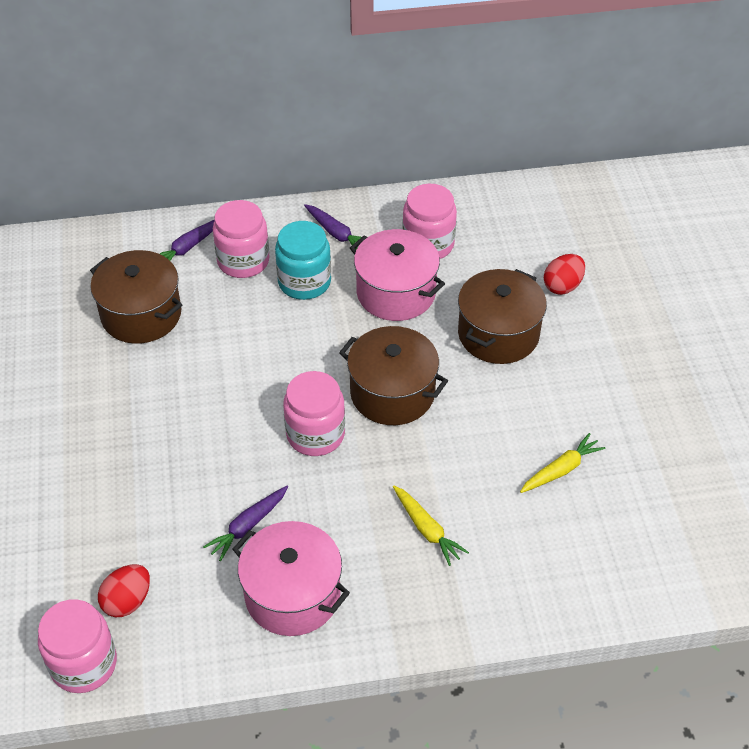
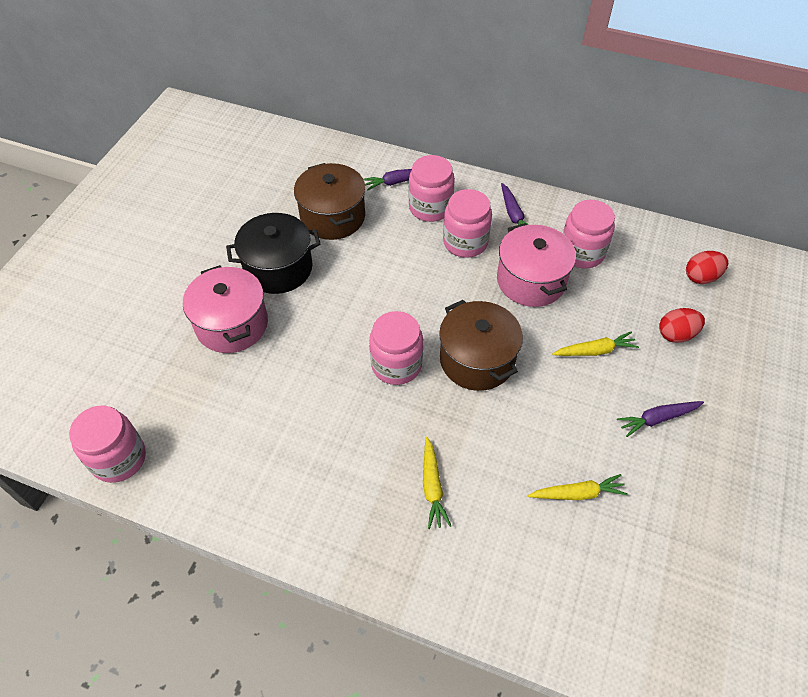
camera: 30 degrees right, 5 degrees up
(118, 394) = (278, 268): none -> black pot
(127, 601) = (179, 426): red egg -> red egg (701, 277)
(248, 526) = (300, 413): purple carrot -> purple carrot (658, 419)
(292, 594) = (295, 485): pink pot -> pink pot (232, 324)
(304, 282) = (465, 242): turquoise jar -> pink jar
(498, 334) = (594, 351): brown pot -> yellow carrot

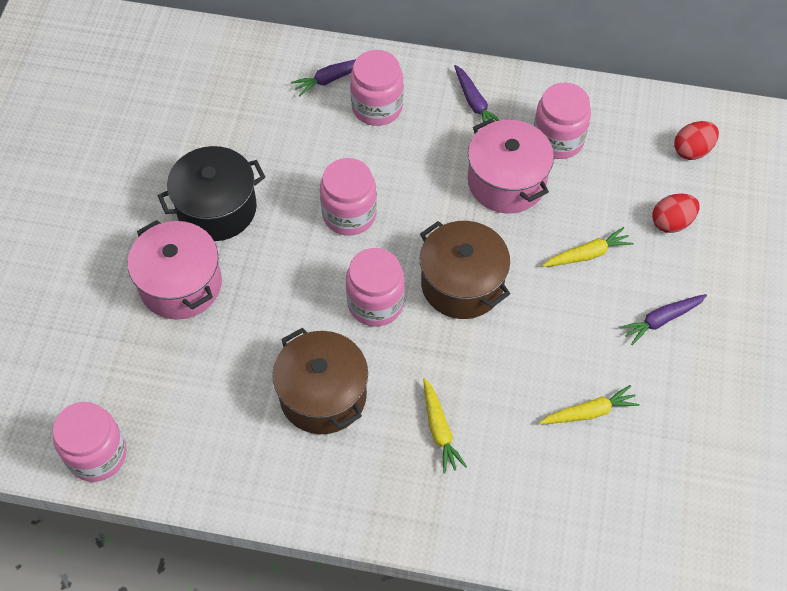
camera: 10 degrees left, 5 degrees up
(332, 217) = (265, 135): brown pot -> brown pot (323, 395)
(465, 242) = (425, 145): pink jar -> pink jar (349, 214)

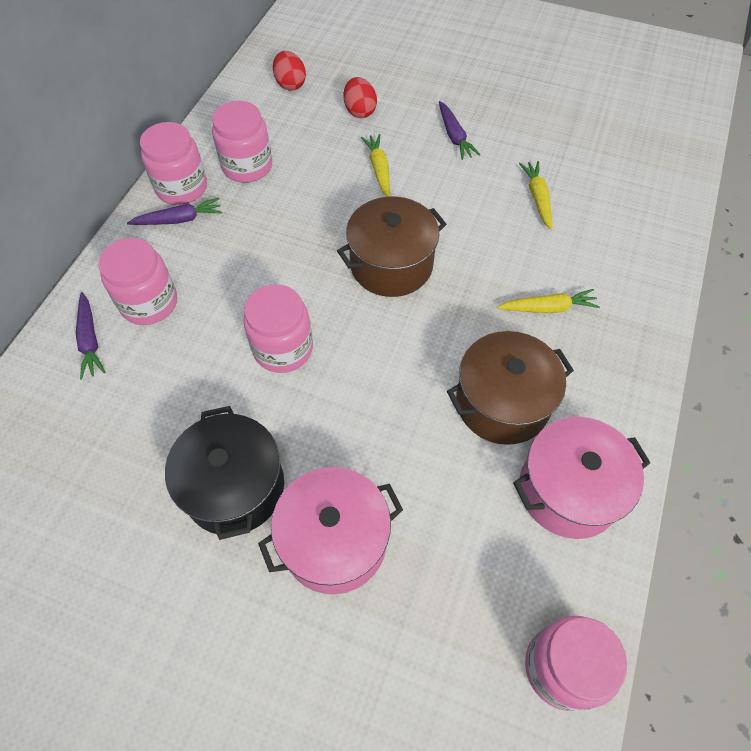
camera: 80 degrees left, 0 degrees up
(375, 303) = (399, 340): pink jar -> pink jar (181, 187)
(506, 182) = (283, 211): pink pot -> pink pot (568, 490)

